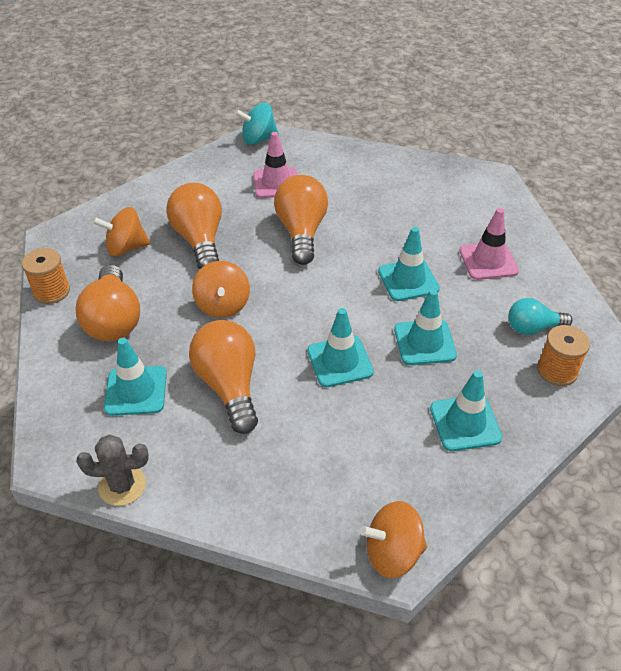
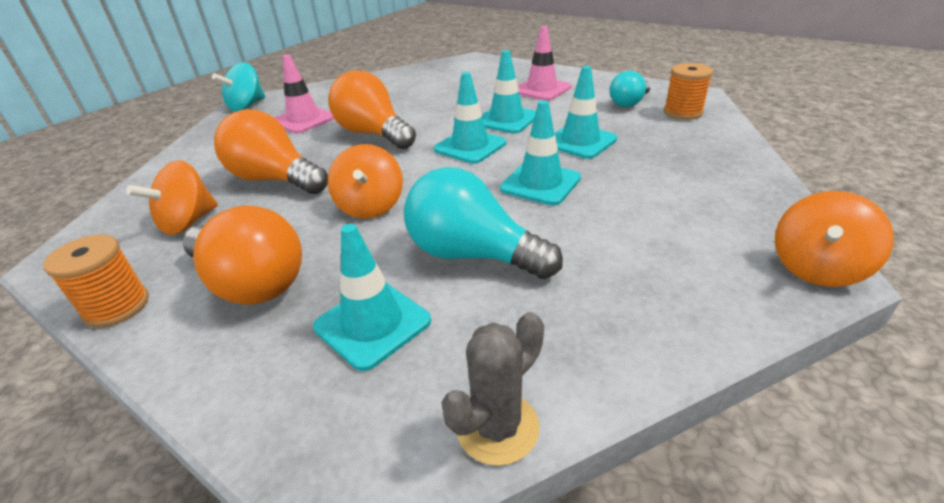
camera: 40 degrees left, 10 degrees down
(223, 305) = (370, 206): orange spinning top -> orange spinning top turned 45 degrees clockwise
(229, 386) = (472, 255): orange light bulb -> turquoise light bulb
(465, 423) = (690, 164): turquoise traffic cone -> turquoise traffic cone (470, 146)

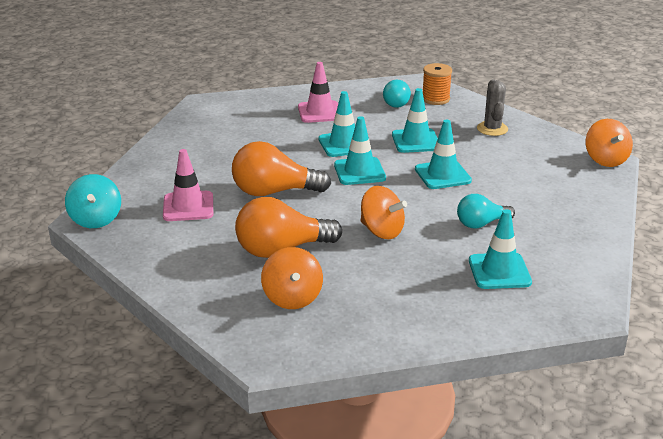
camera: 50 degrees left, 5 degrees down
(117, 307) = (368, 344): orange spool -> none
(251, 283) = (409, 294): orange light bulb -> none
(472, 255) = (481, 224): turquoise light bulb -> turquoise light bulb, size x0.60
(497, 427) = (601, 269): grey cactus -> grey cactus (492, 129)

